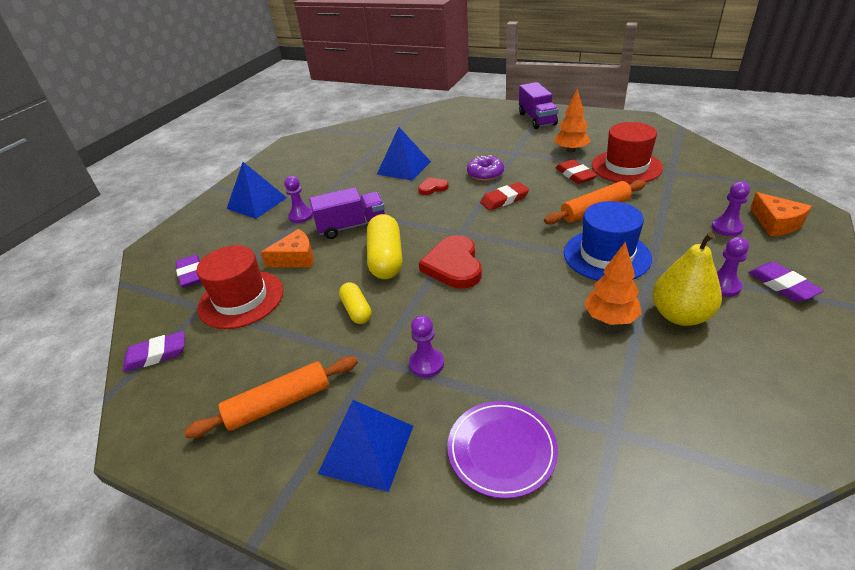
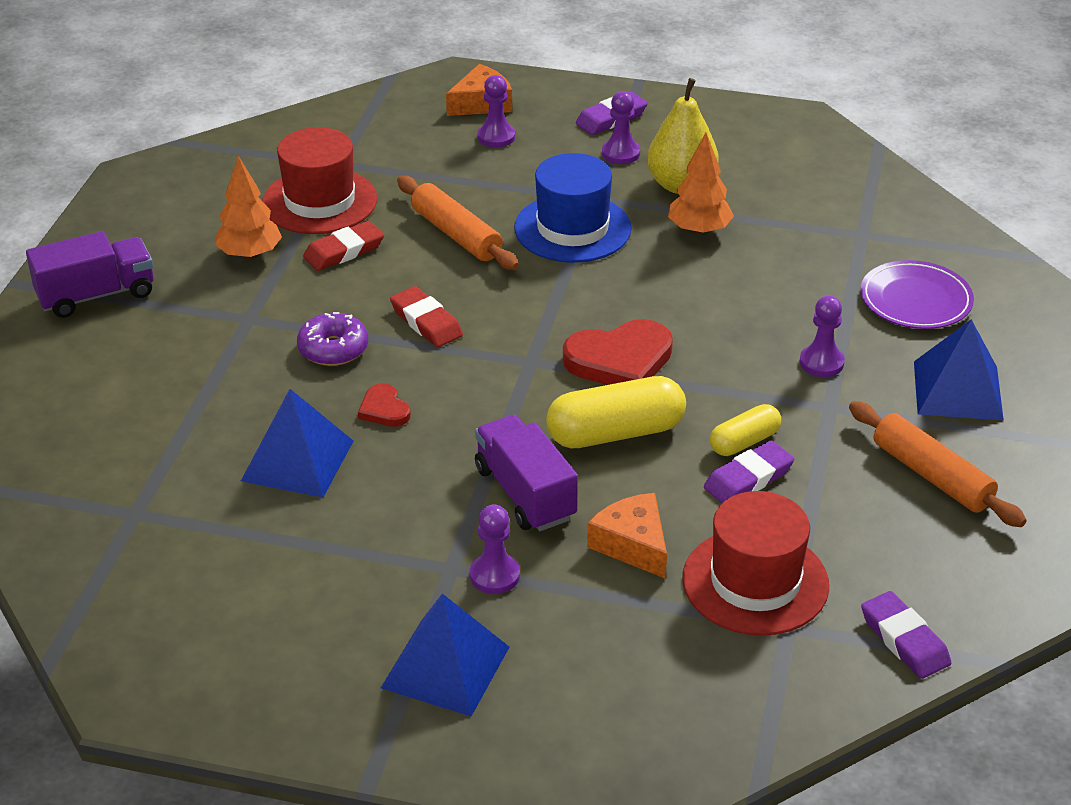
camera: 105 degrees left, 0 degrees up
(191, 274) = (707, 680): purple eraser -> purple eraser (748, 479)

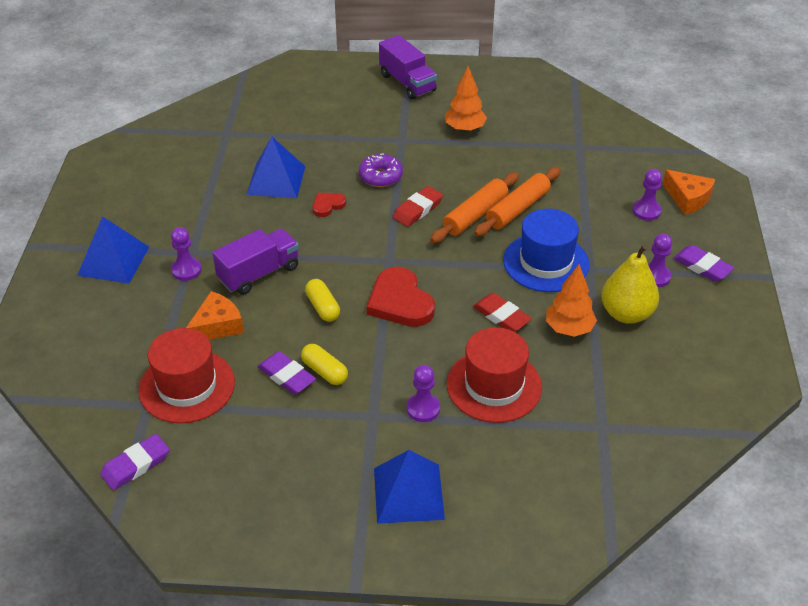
camera: 80 degrees right, 5 degrees up
(319, 201) = (532, 145): red hat -> red hat (494, 385)
(344, 251) = (481, 164): red eraser -> red eraser (501, 316)
(615, 433) = (323, 307): yellow capsule -> yellow capsule, size x0.58
(915, 300) = (520, 464): purple plate -> none
(932, 476) = (304, 478): orange rolling pin -> orange rolling pin (475, 215)

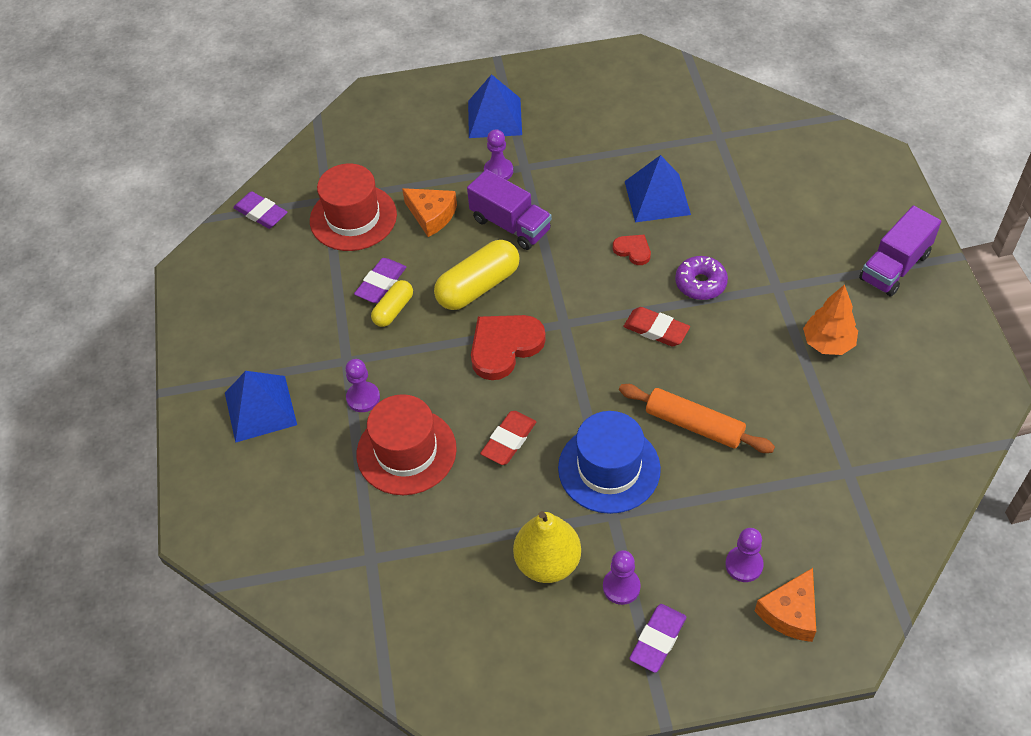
camera: 80 degrees right, 10 degrees up
(323, 307) = (478, 286): yellow capsule -> yellow capsule, size x1.73
(475, 215) = (667, 385): orange rolling pin -> none
(569, 329) = (507, 507): orange tree -> none

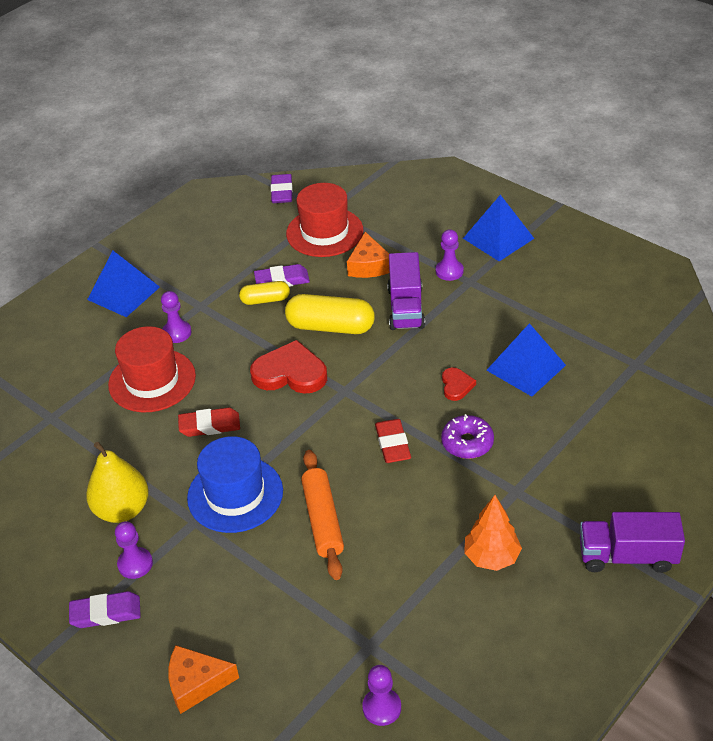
camera: 50 degrees right, 10 degrees down
(744, 565) = (217, 627): purple pawn -> purple pawn (382, 707)

